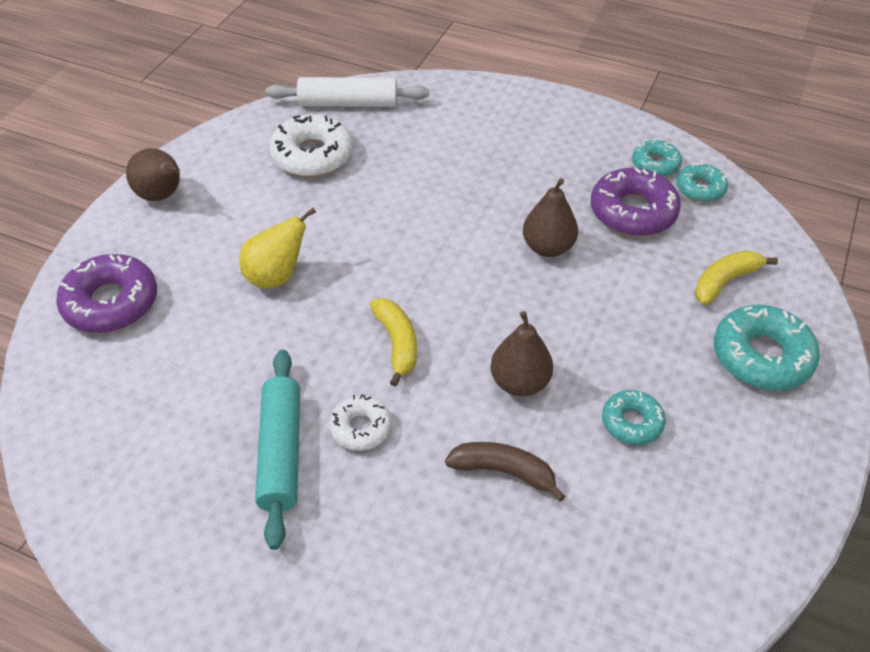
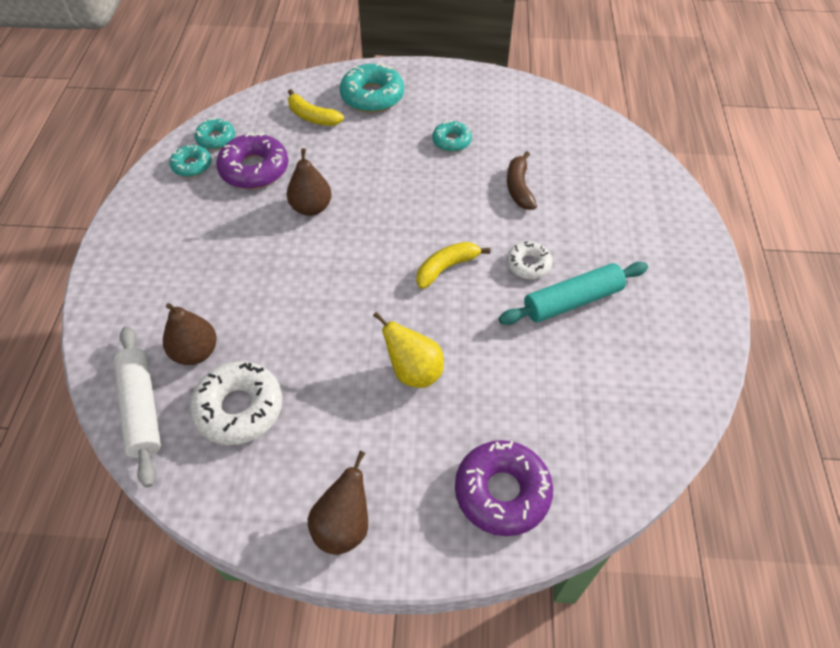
camera: 110 degrees left, 5 degrees up
(519, 382) = (447, 195): brown pear -> brown pear (195, 352)

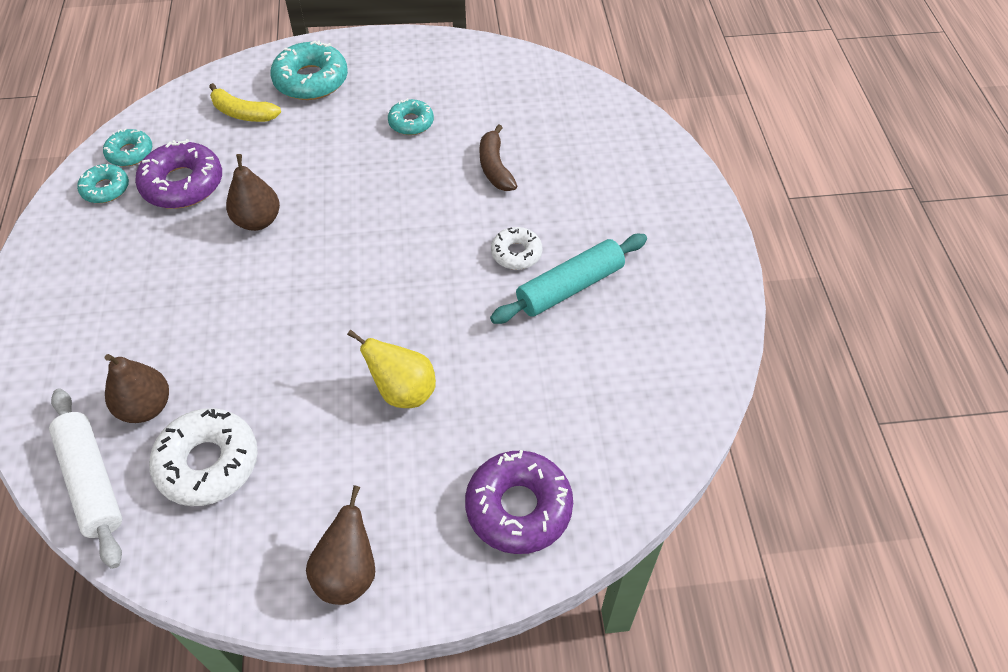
camera: 10 degrees left, 0 degrees up
(446, 268) = (424, 269): yellow banana -> none

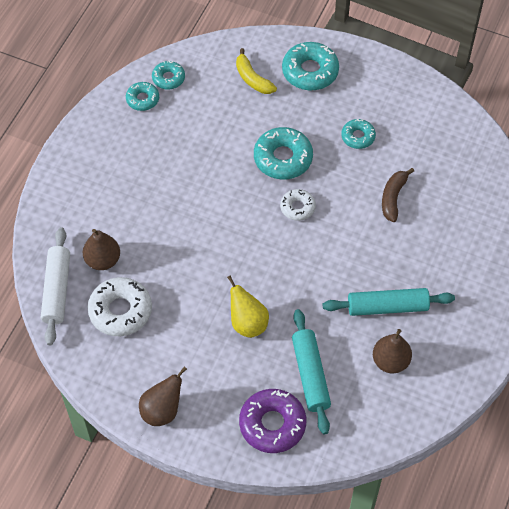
camera: 30 degrees right, 5 degrees up
(183, 184) = (190, 117): purple donut -> none
(258, 221) = (222, 166): brown pear -> brown pear (390, 361)
(332, 180) = (283, 158): none -> turquoise donut
(516, 253) = (368, 267): white donut -> white donut (297, 207)
(528, 415) = (310, 375): none -> turquoise rolling pin

